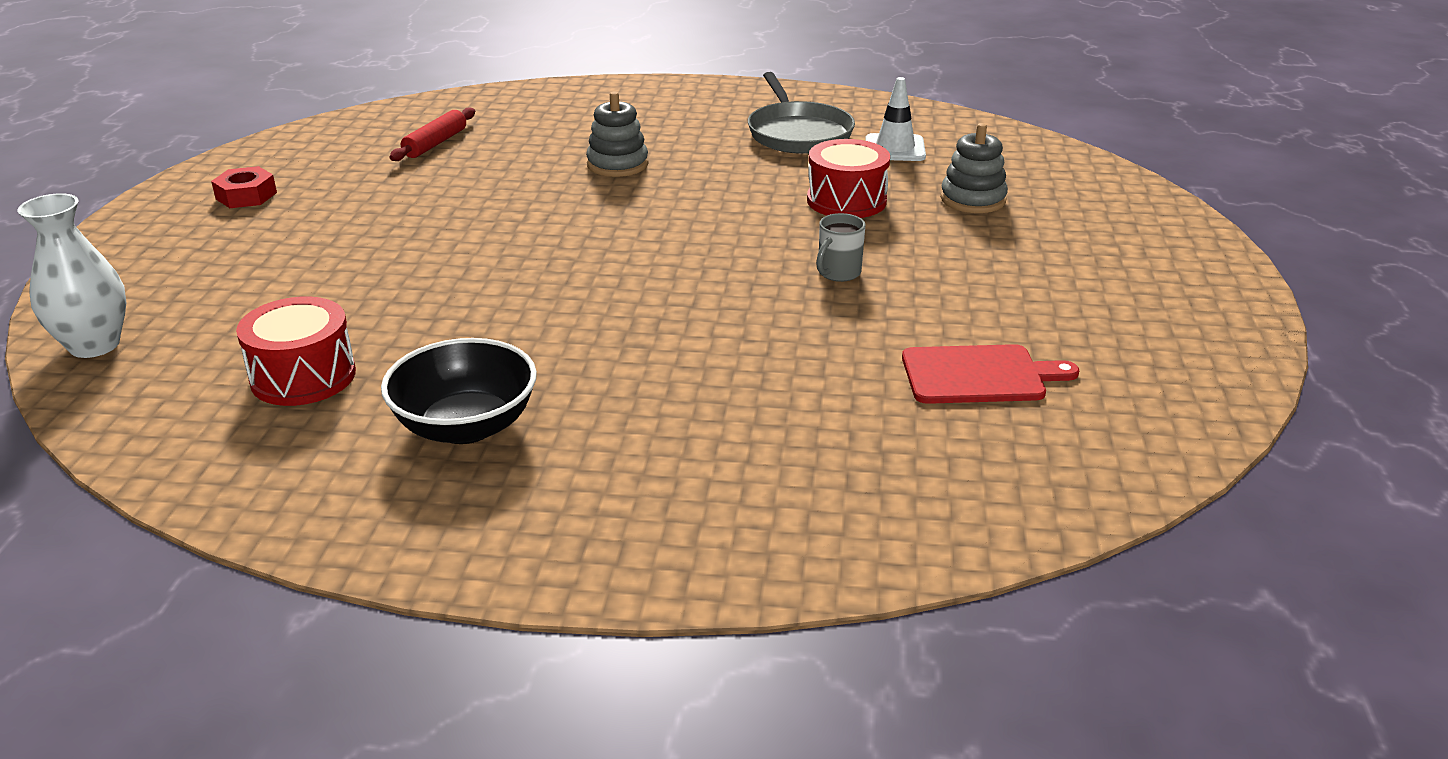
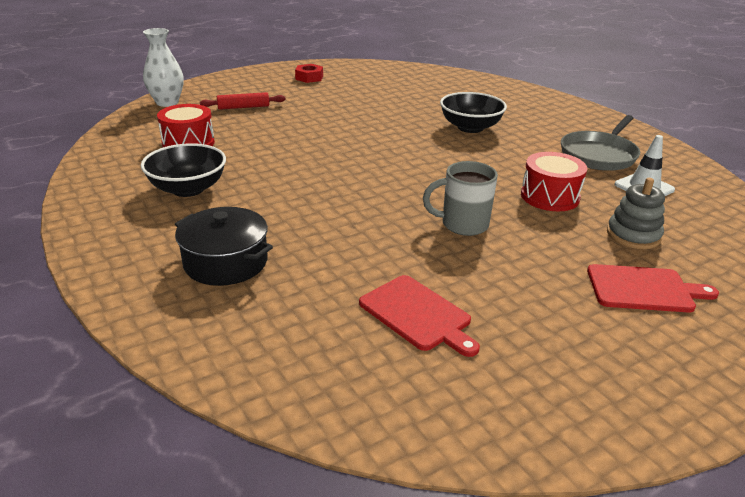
camera: 50 degrees right, 0 degrees up
(435, 143) = (414, 87): red rolling pin -> red rolling pin (243, 107)
(617, 164) = (470, 127): grey stacking toy -> black bowl
(721, 462) = (226, 262): none -> black pot
(838, 273) = (463, 224): grey mug -> grey mug, size x1.52
(1064, 241) = (644, 289): none -> red cutting board

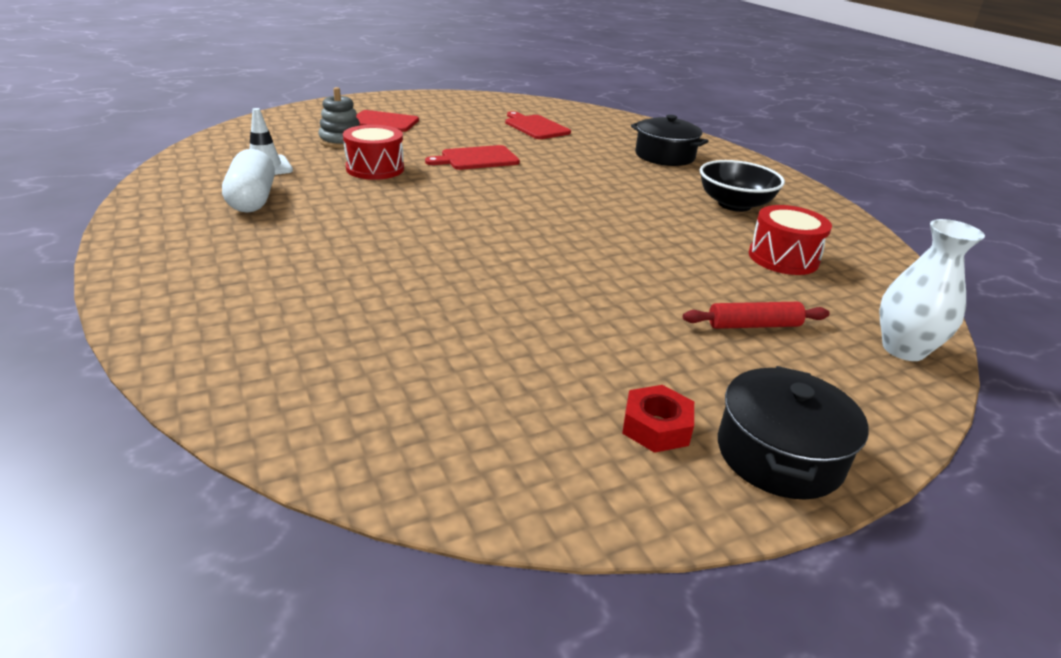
camera: 175 degrees left, 0 degrees up
(264, 74) = (779, 454): none -> black pot
(463, 224) = (477, 158): grey mug -> red cutting board
(470, 127) = (380, 251): black bowl -> none
(599, 155) = (253, 199): grey pan -> white capsule

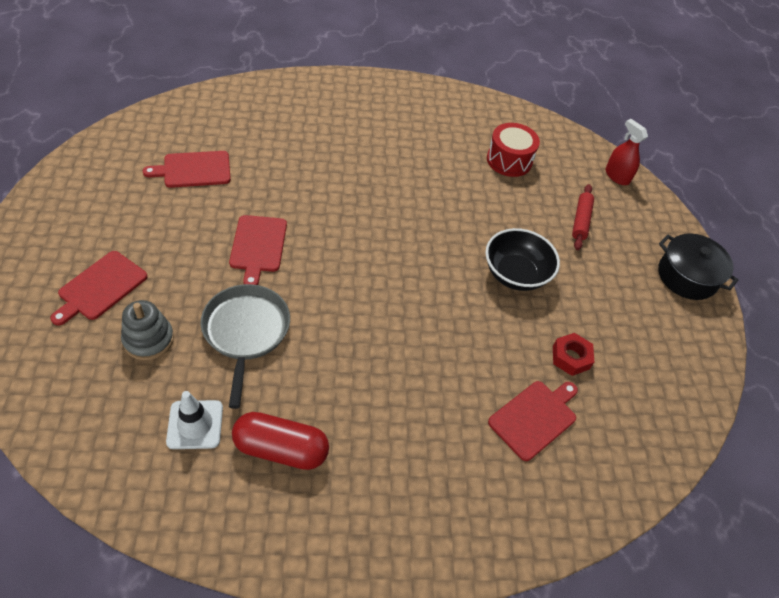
camera: 70 degrees left, 20 degrees up
(253, 199) = (281, 449): white capsule -> red capsule
(359, 327) = (535, 418): none -> red cutting board
(375, 168) = (246, 331): red drum -> grey pan
(656, 427) = (660, 312): red nut -> red nut (571, 357)
(664, 156) = (314, 122): black pot -> none
(734, 205) = (424, 136): black bowl -> black bowl (515, 274)
(903, 349) = (617, 176): white vase -> red spray bottle

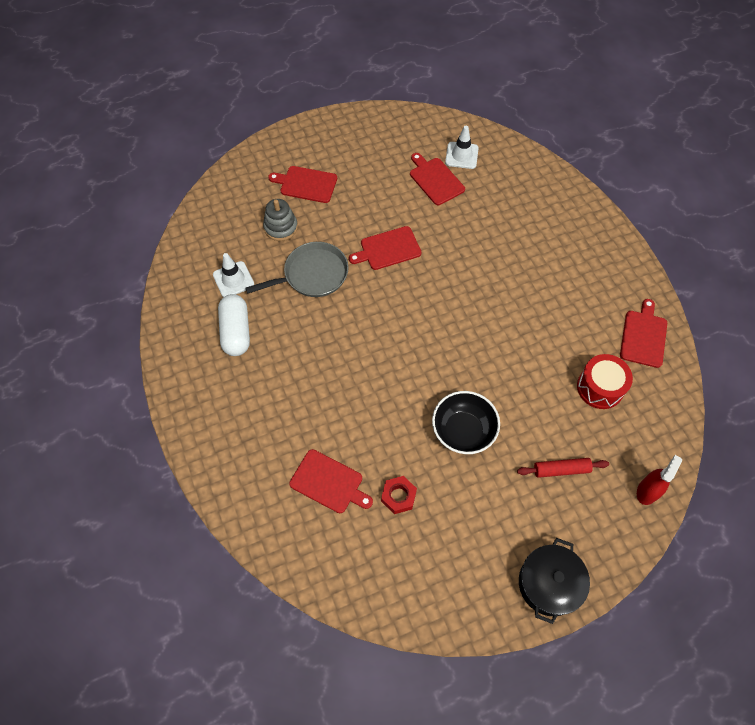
camera: 75 degrees right, 10 degrees up
(178, 136) = (461, 155): none -> white traffic cone
(281, 449) = (236, 331): red capsule -> white capsule
(471, 112) = (643, 336): none -> red cutting board

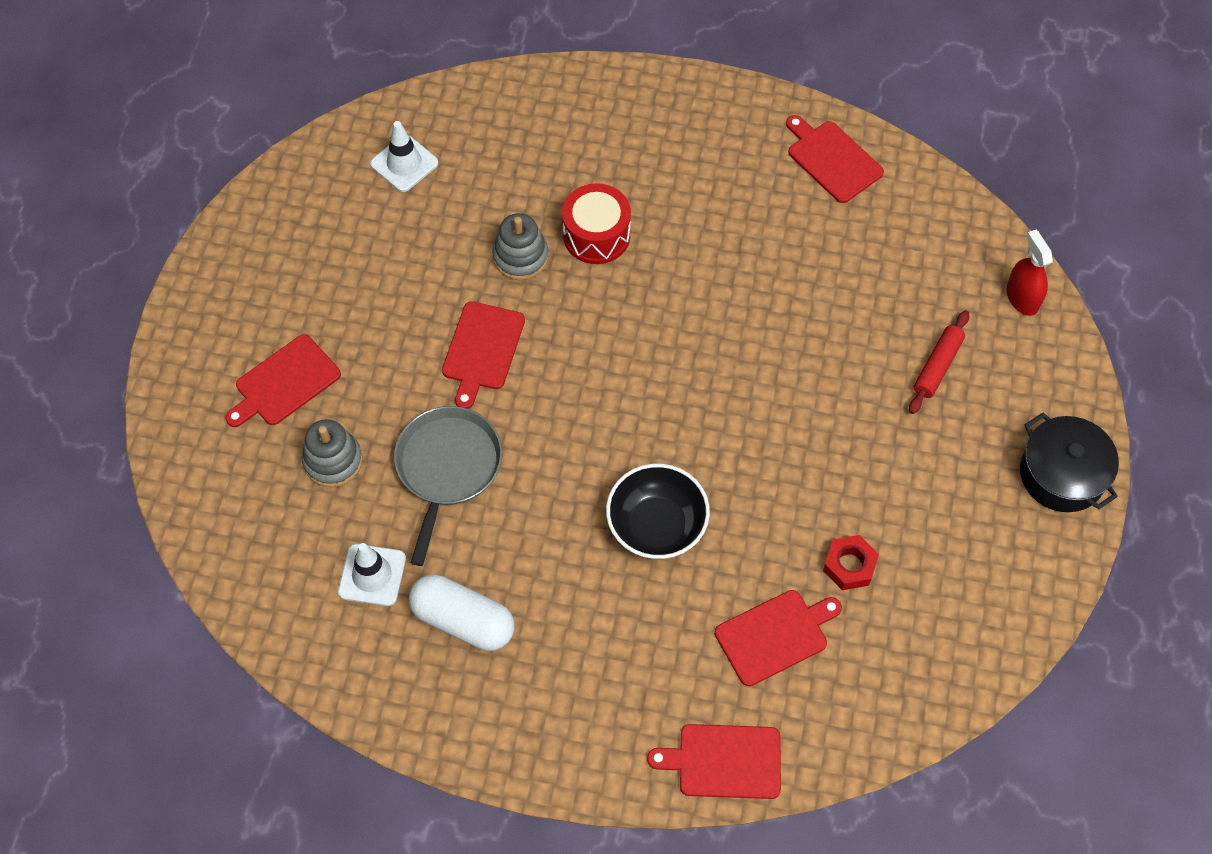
camera: 55 degrees left, 0 degrees up
(435, 180) = (417, 221): red cutting board -> red cutting board (724, 761)
(453, 233) = (520, 257): none -> grey stacking toy
(463, 431) = (814, 437): black bowl -> black bowl (656, 526)
(600, 387) = (864, 252): red drum -> red drum (596, 235)

